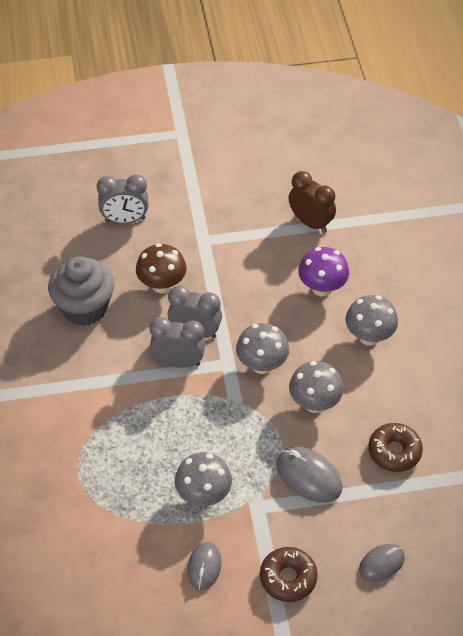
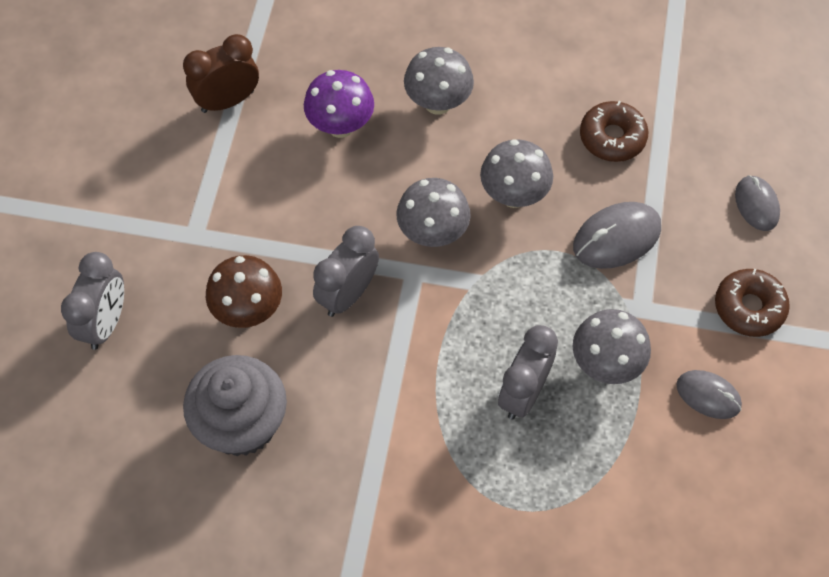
camera: 70 degrees left, 10 degrees up
(178, 362) = (388, 330): grey clock -> grey clock (523, 393)

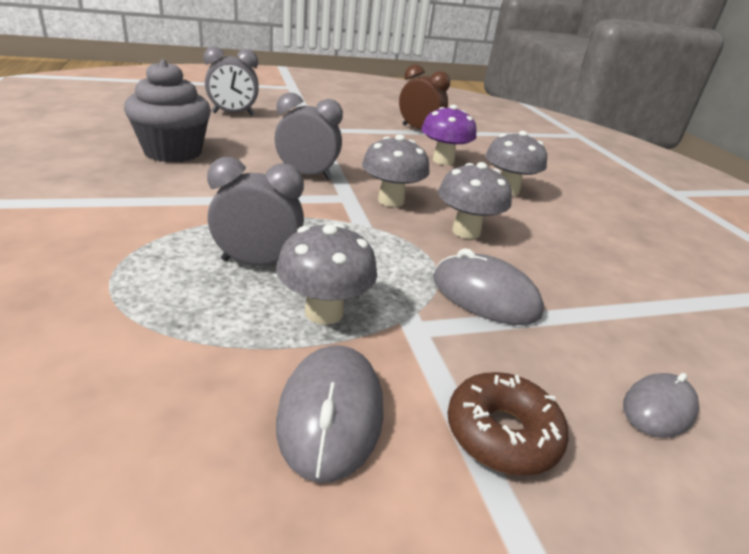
camera: 60 degrees right, 30 degrees down
(248, 310) = (268, 147): brown mushroom -> none
(612, 137) = (591, 276): brown donut -> none
(708, 395) = (330, 414): grey mouse -> grey mouse, size x1.52

